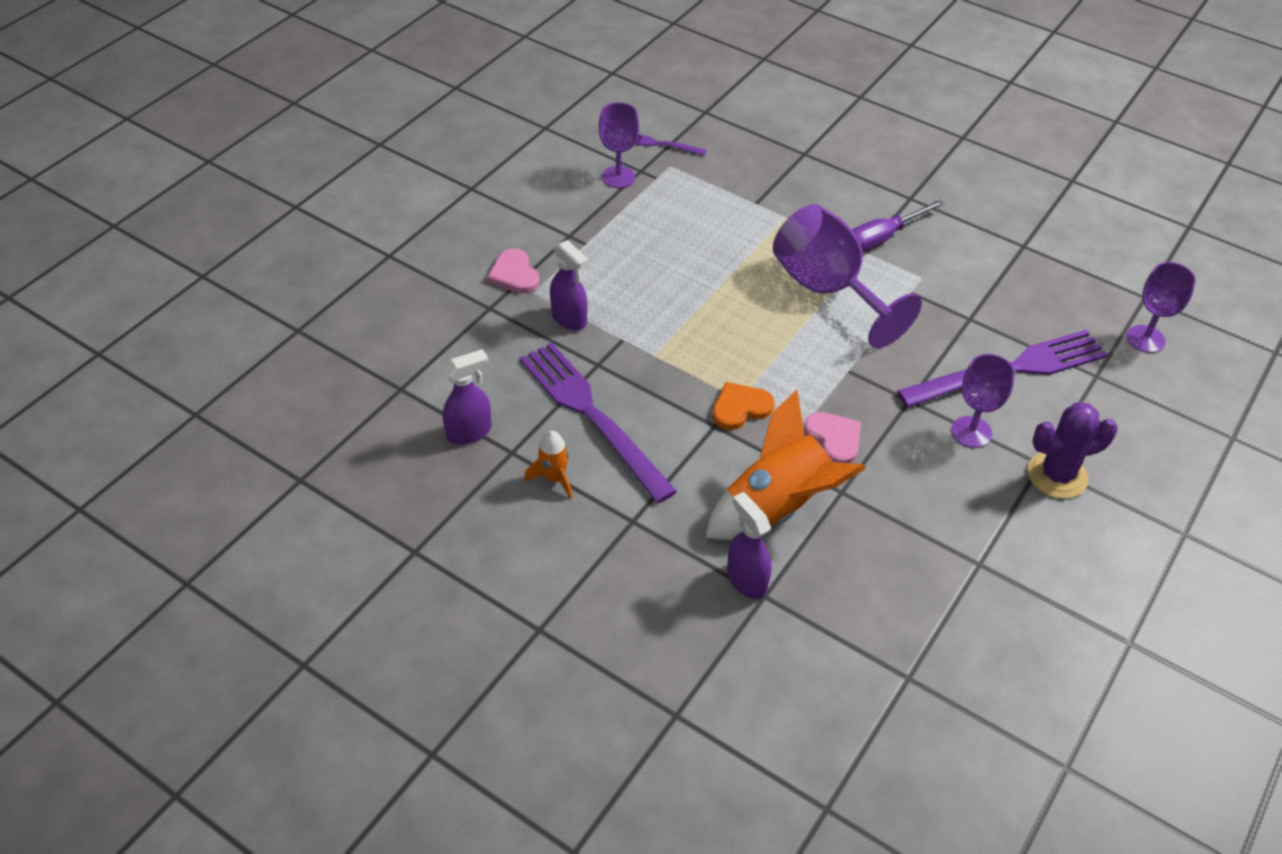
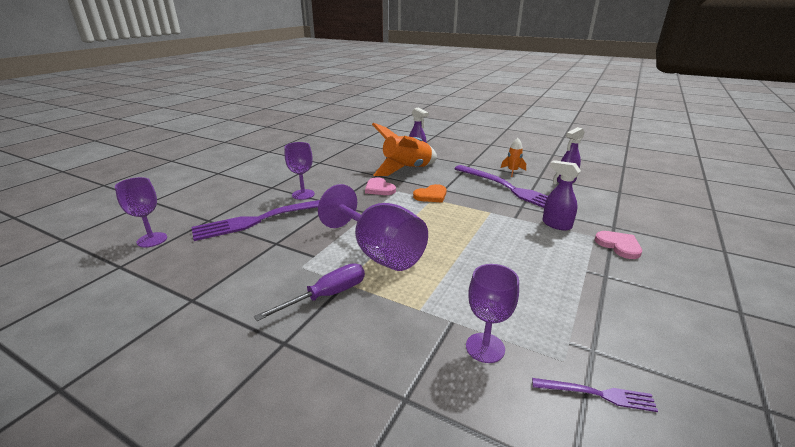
camera: 175 degrees right, 20 degrees down
(618, 177) = (610, 338): purple goblet -> purple goblet (485, 347)
(1057, 475) = (266, 184): purple cactus -> none

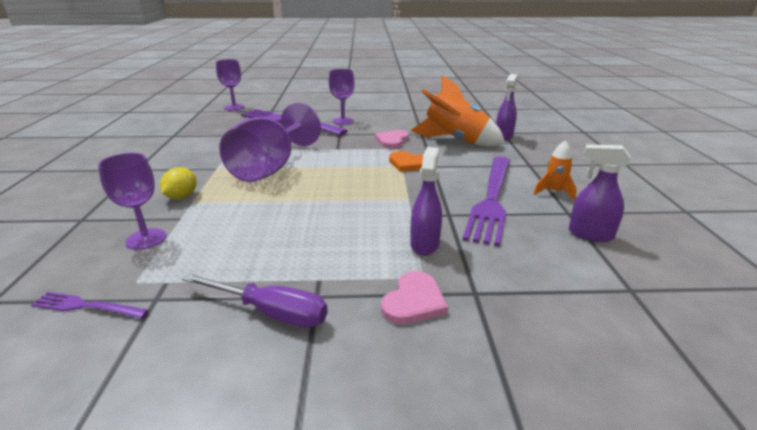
camera: 60 degrees right, 0 degrees up
(326, 296) = (195, 167): purple screwdriver -> purple screwdriver (270, 312)
(402, 314) = (181, 197): none -> yellow lemon
(597, 394) = (87, 306): purple fork -> purple fork turned 120 degrees clockwise

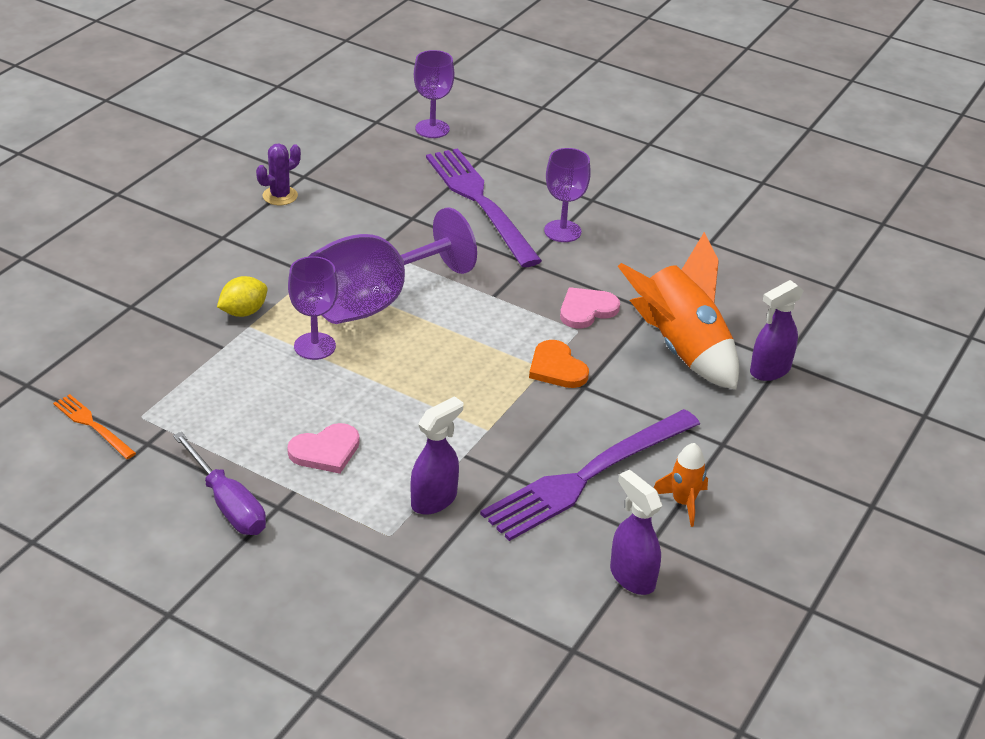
camera: 30 degrees right, 10 degrees up
(87, 306) = (92, 425): purple fork -> orange fork
(146, 239) = (176, 364): purple goblet -> purple goblet (315, 346)
(164, 145) = (280, 196): none -> purple cactus
(414, 301) = (355, 555): pink heart -> pink heart (325, 451)

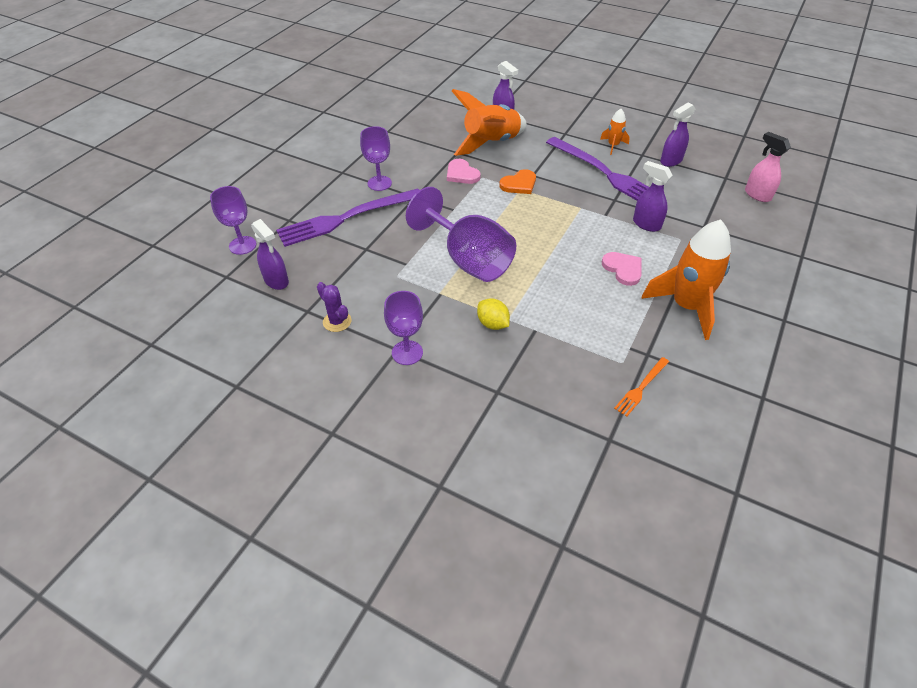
camera: 90 degrees left, 10 degrees up
(227, 503) = (686, 306): purple screwdriver -> orange rocket
(315, 346) = (523, 283): purple goblet -> purple goblet (407, 352)
(361, 154) = (276, 281): none -> purple spray bottle
(511, 684) = (757, 195): none -> pink spray bottle

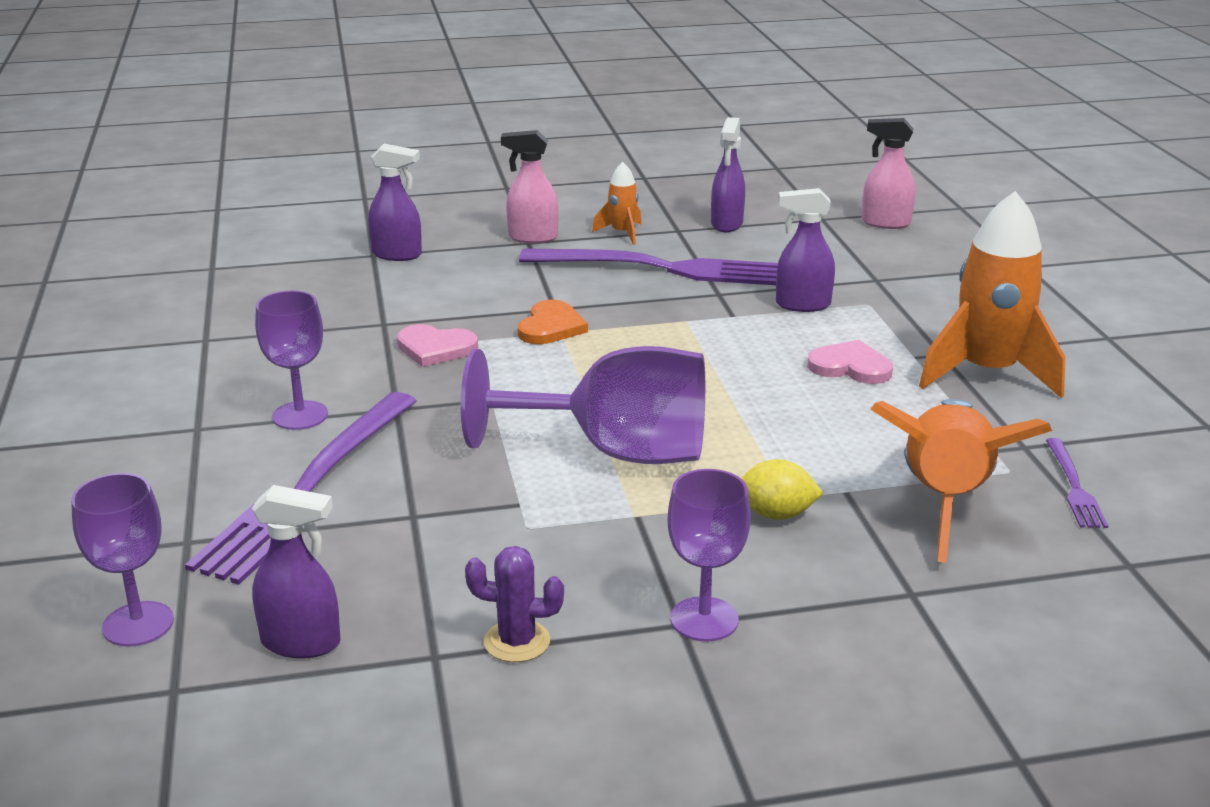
camera: 40 degrees left, 20 degrees down
(491, 143) = (426, 292): orange rocket -> orange rocket (944, 501)
(569, 131) = (532, 237): none -> pink spray bottle
(641, 387) = (1074, 486): orange fork -> purple fork

